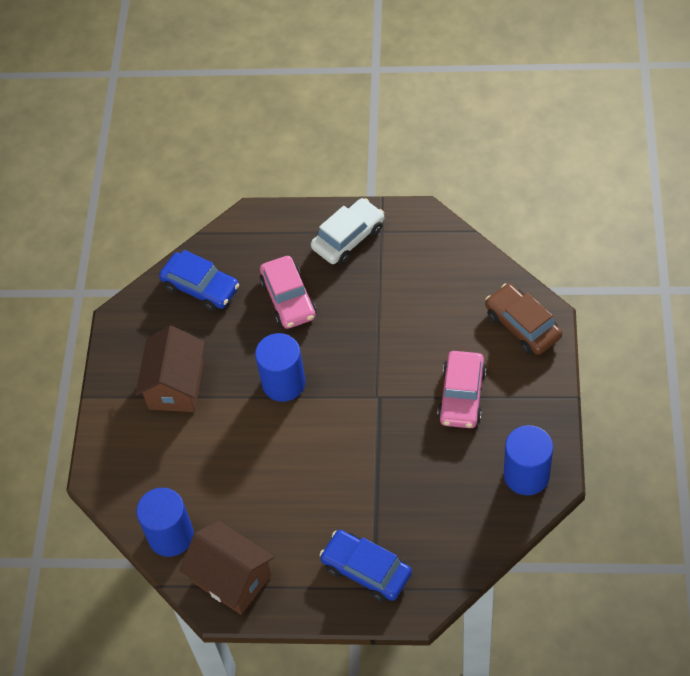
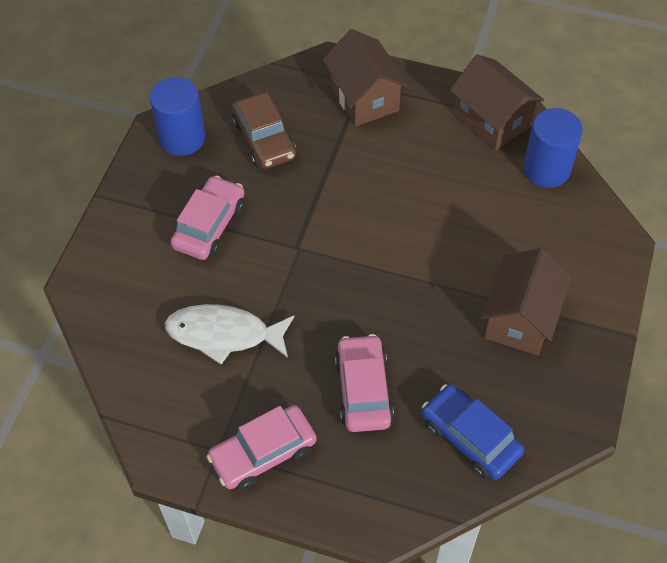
camera: 170 degrees left, 0 degrees up
(283, 383) = (396, 289): blue cylinder -> none
(348, 238) = (263, 453): white car -> pink car
(366, 570) = (364, 98): blue car -> brown house
(410, 310) = (224, 334): none -> white fish
(522, 325) = (110, 282): brown car -> brown car (264, 139)

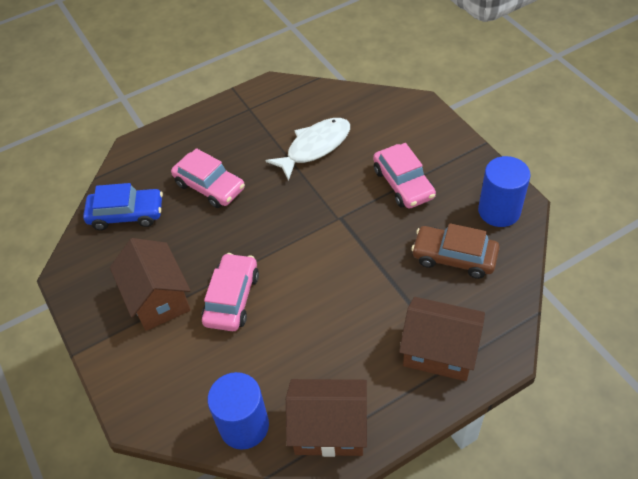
camera: 135 degrees right, 5 degrees down
(263, 453) = (226, 124): pink car -> pink car (232, 298)

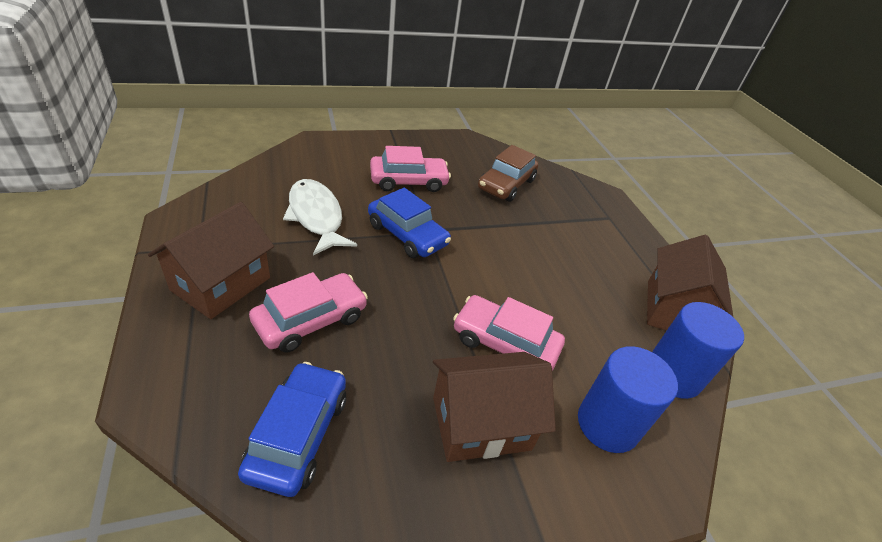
camera: 85 degrees left, 10 degrees down
(325, 206) = (407, 234): none -> blue car
(439, 351) = (598, 222): brown house -> brown house (221, 284)
(499, 211) = (468, 149): blue cylinder -> blue cylinder (607, 424)

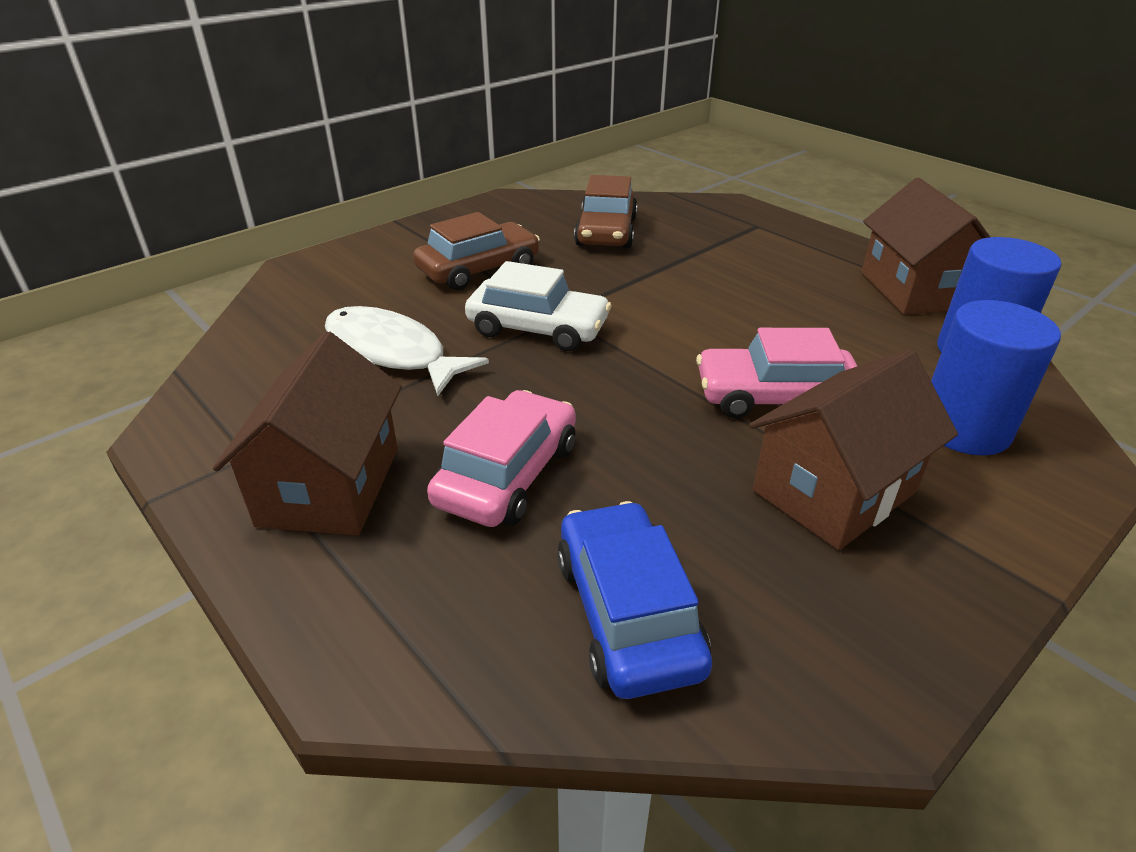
camera: 20 degrees left, 5 degrees down
(407, 234) = (538, 328): blue car -> white car
(408, 181) = (478, 269): pink car -> brown car

